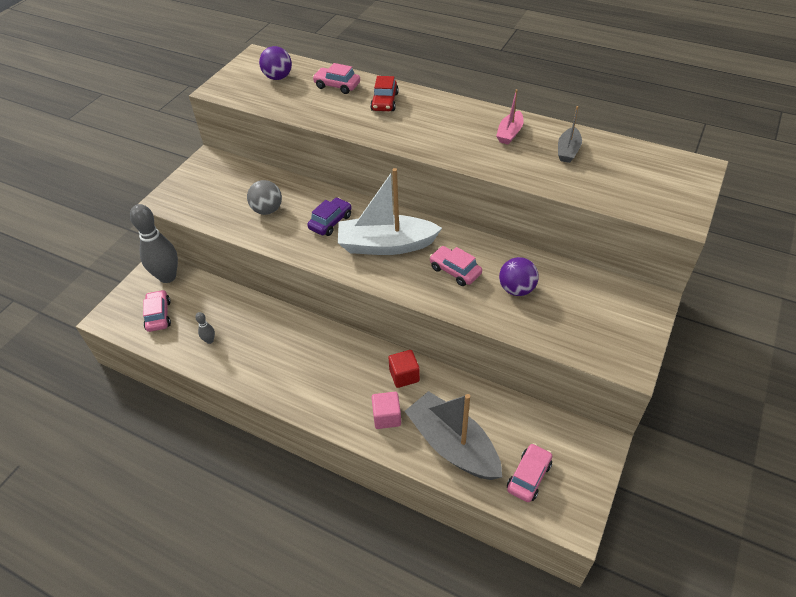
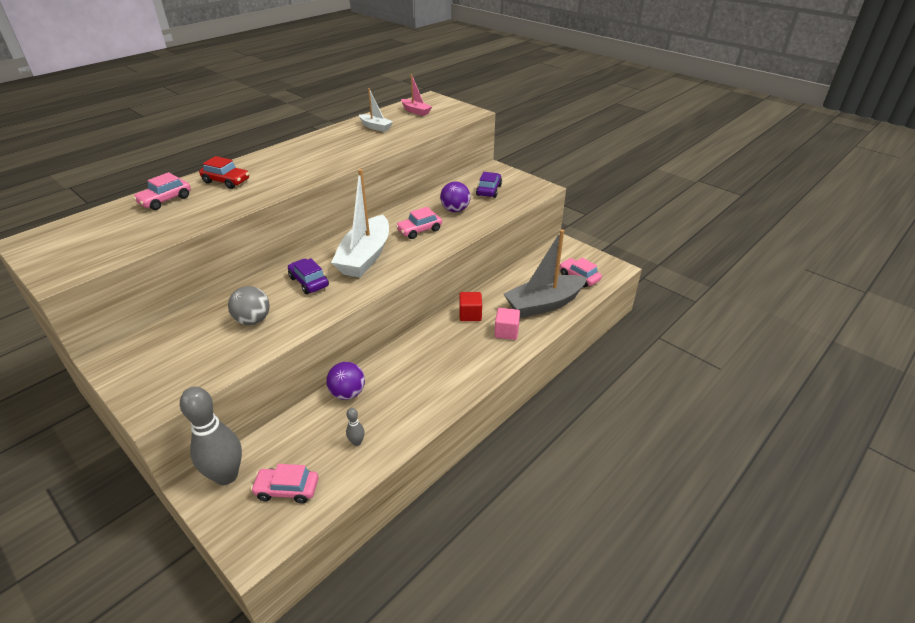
camera: 75 degrees left, 10 degrees down
(278, 77) = (97, 232): purple ball -> purple ball (348, 393)
(509, 133) = (334, 141): pink boat -> pink boat (416, 111)
(568, 151) = (375, 127): grey boat -> white boat
(586, 309) = (489, 190): none -> purple car

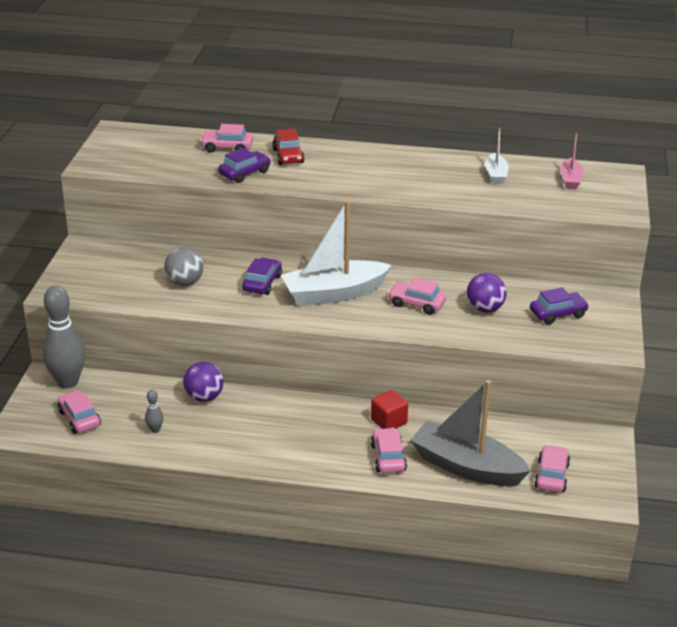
camera: 55 degrees right, 5 degrees down
(217, 206) = (245, 173): none -> purple car
(506, 332) = (388, 457): pink cube -> pink car

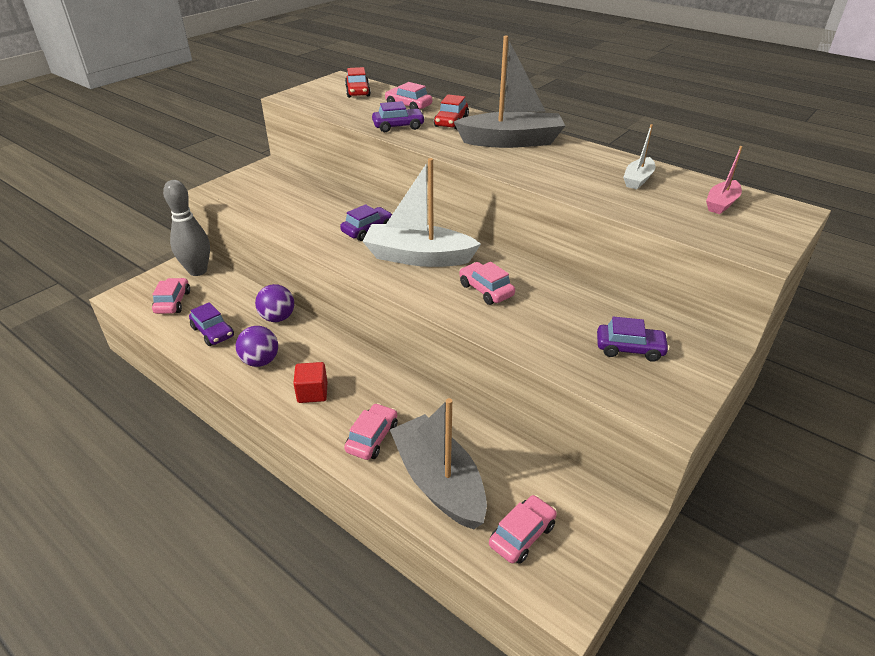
camera: 30 degrees right, 5 degrees up
(155, 430) = (213, 332): grey bowling pin -> purple car
(156, 143) = (358, 92): none -> red car
(184, 283) = (307, 212): grey ball -> none
(362, 164) = (511, 141): none -> grey boat
(388, 421) = (407, 400): red cube -> red cube (312, 392)
(484, 309) = (551, 317): purple ball -> purple ball (260, 361)

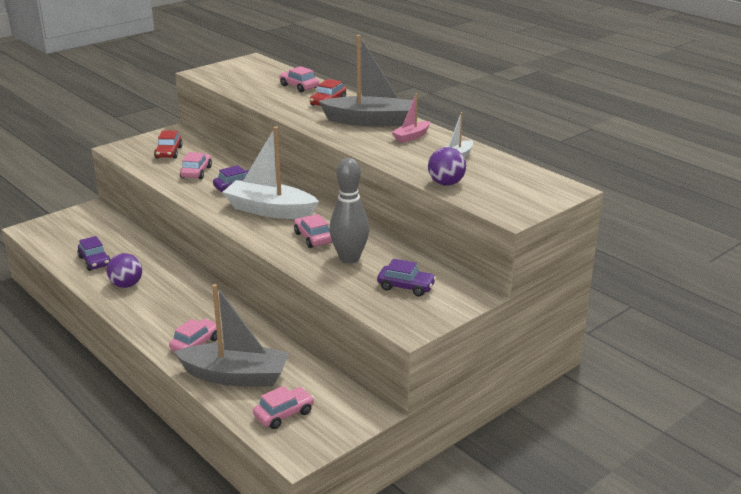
camera: 10 degrees right, 10 degrees down
(173, 302) = (69, 237): pink car -> pink car (196, 172)
(198, 271) = (96, 216): grey bowling pin -> grey bowling pin (349, 258)
(278, 318) = (151, 256): purple ball -> purple ball (446, 183)
(312, 392) = (160, 310): red cube -> none
(358, 92) = (261, 72): red car -> red car (169, 153)
(398, 126) = (280, 103): purple car -> none
(439, 482) = (235, 376): grey boat -> grey boat turned 120 degrees clockwise
(721, 203) = (511, 180): pink boat -> pink boat (411, 137)

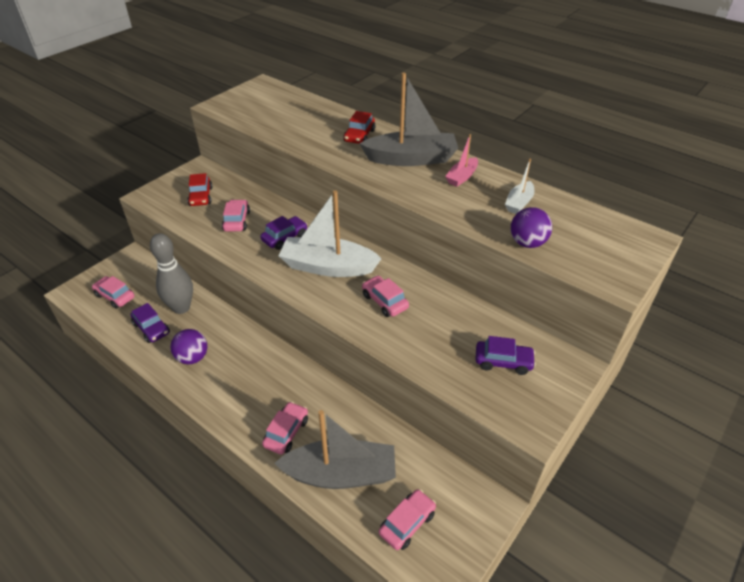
camera: 10 degrees left, 15 degrees up
(299, 87) = (322, 117): pink car -> pink car (115, 296)
(349, 258) = (431, 327): grey bowling pin -> grey bowling pin (181, 308)

